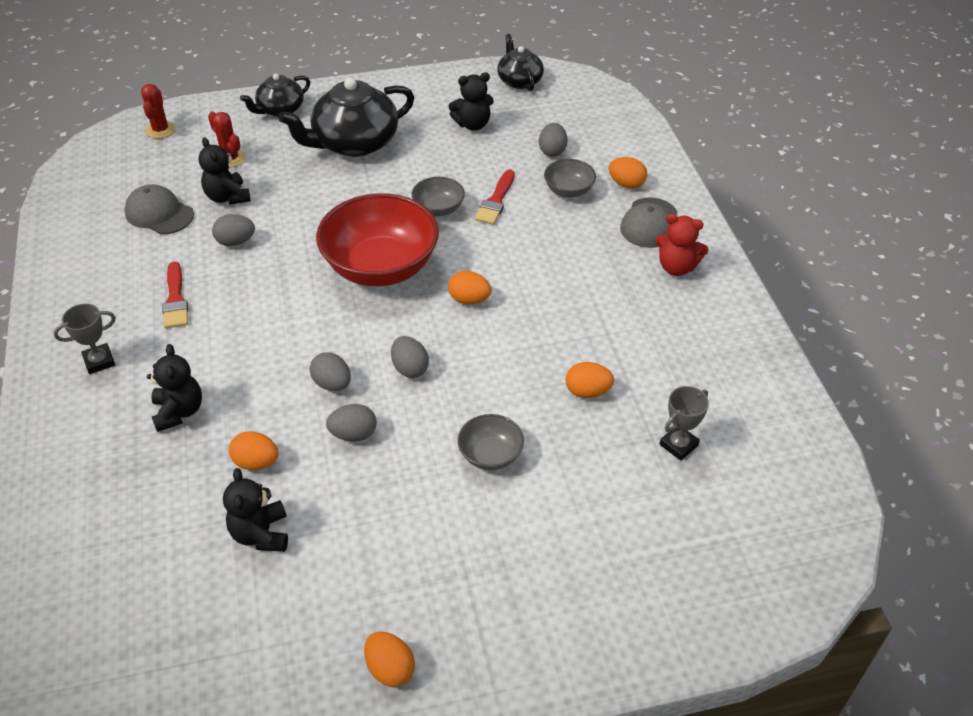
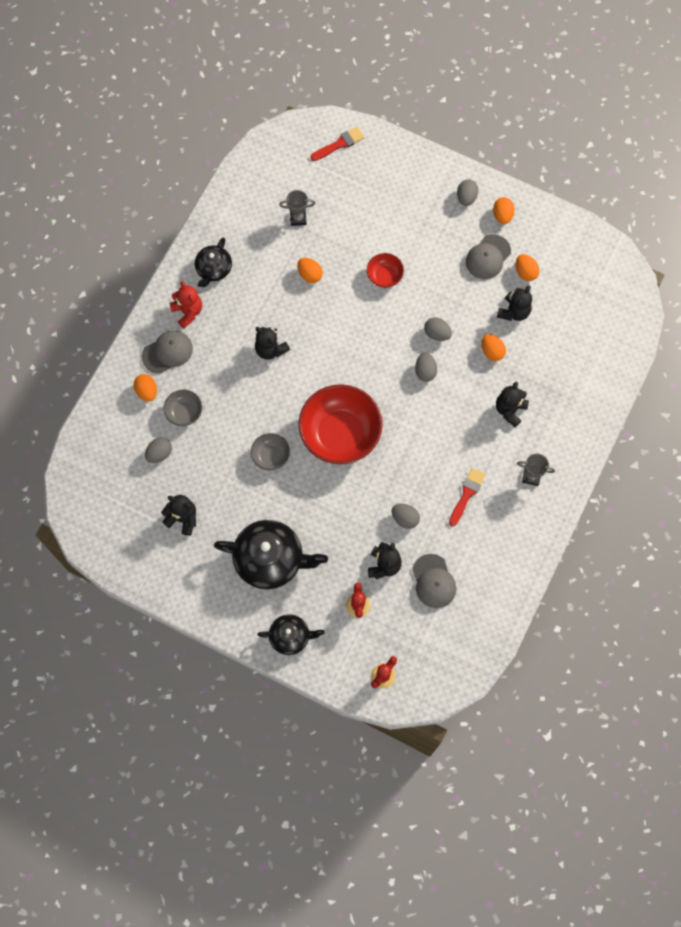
camera: 140 degrees left, 25 degrees up
(362, 584) = (488, 257): none -> grey cap
(410, 368) = (380, 352): grey egg -> grey egg (466, 197)
(469, 300) = (314, 373): orange egg -> orange egg (525, 272)
(490, 455) = (384, 276): grey bowl -> red bowl
(496, 201) = (233, 436): red brush -> red brush (339, 144)
(519, 81) = (110, 541): black teapot -> black teapot (213, 269)
(544, 291) = (270, 349): none -> black teddy bear

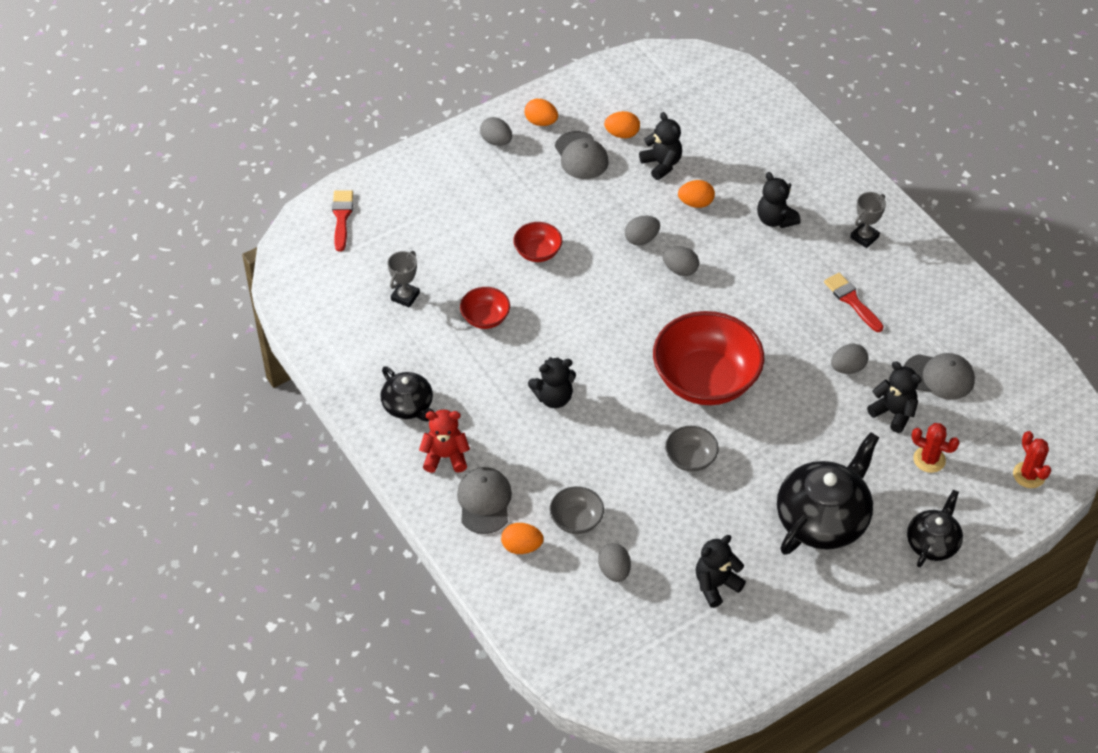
camera: 60 degrees left, 20 degrees down
(310, 274) = (485, 318): orange egg -> red bowl

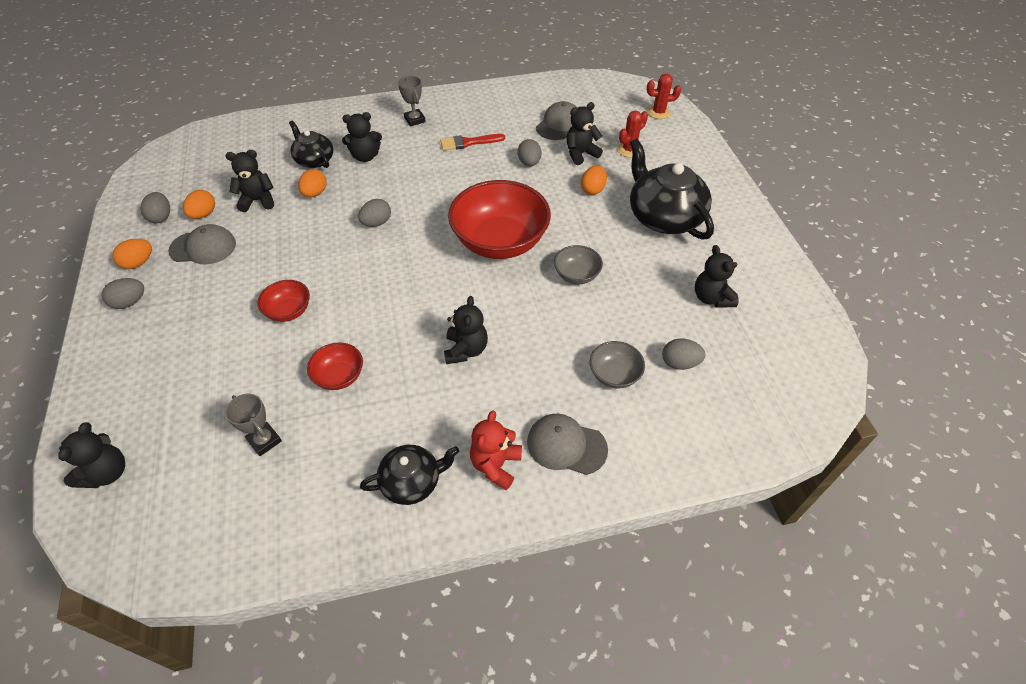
camera: 70 degrees left, 0 degrees up
(342, 217) = (107, 473): red brush -> black teddy bear
(522, 547) = (632, 429): orange egg -> orange egg (593, 190)
(641, 239) = (327, 236): grey egg -> grey egg (161, 217)
(932, 543) = (702, 170): black teapot -> black teapot (314, 160)

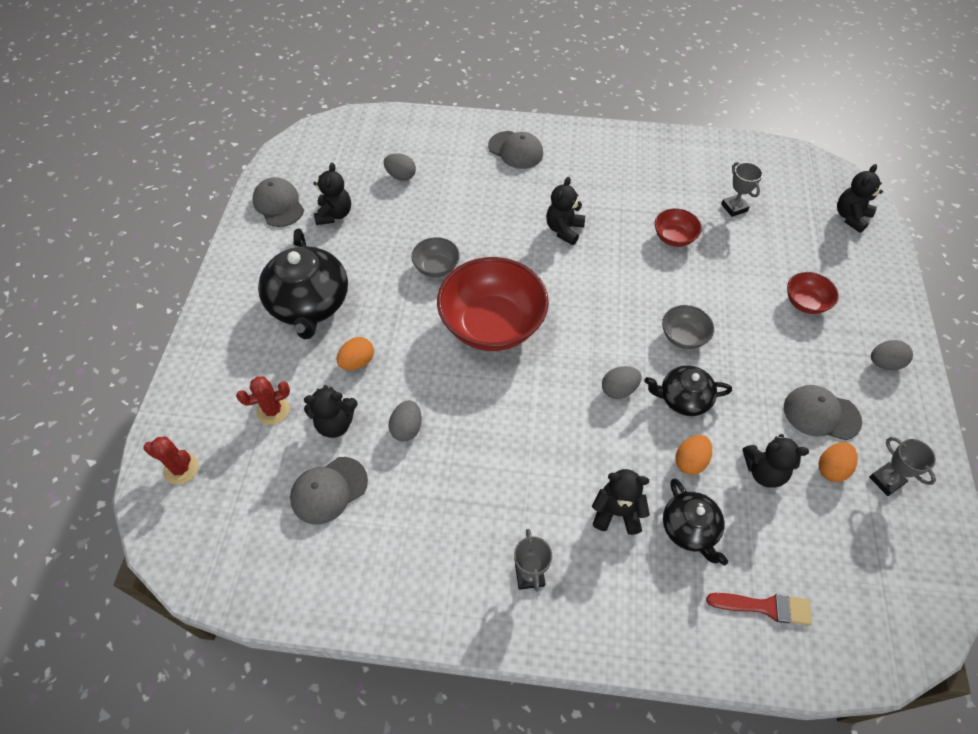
camera: 160 degrees left, 5 degrees up
(139, 263) = (892, 413): orange egg -> none
(161, 217) = (886, 480): grey egg -> grey trophy
(289, 311) = (719, 308): red bowl -> red bowl (805, 302)
(412, 481) = (628, 158): black teapot -> black teapot (683, 398)
(468, 143) = (468, 494): red brush -> red brush (765, 607)
(495, 465) = (569, 152): red teddy bear -> none
(614, 375) = (455, 181): grey bowl -> grey bowl (683, 336)
(774, 292) = (278, 204): none -> grey cap

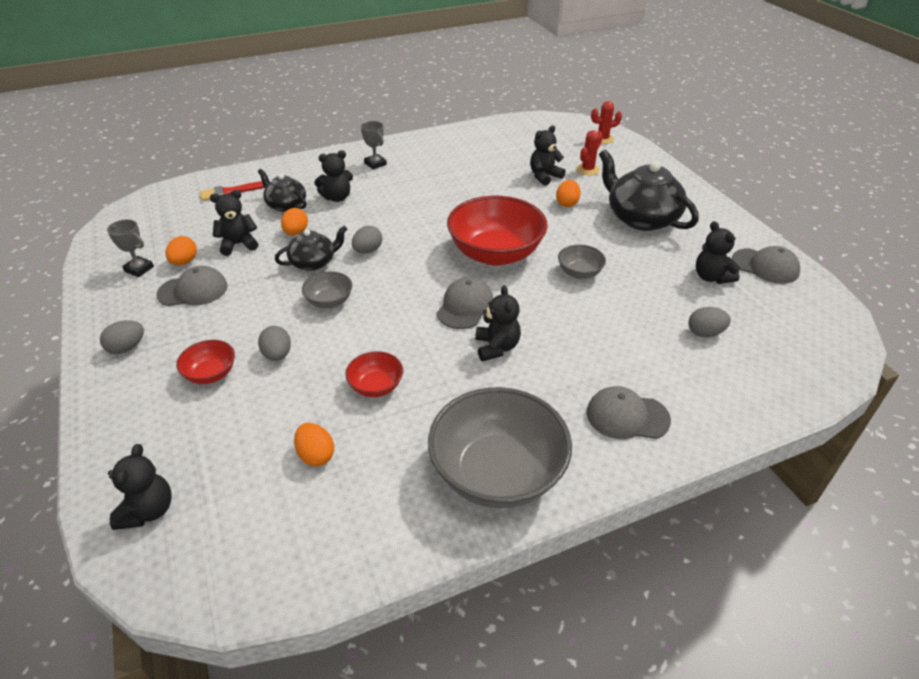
camera: 150 degrees right, 15 degrees down
(329, 490) = (515, 156): grey cap -> grey cap (465, 306)
(407, 428) = (499, 188): grey egg -> grey egg (277, 355)
(622, 154) = (497, 473): none -> grey bowl
(734, 208) = (316, 455): grey trophy -> orange egg

